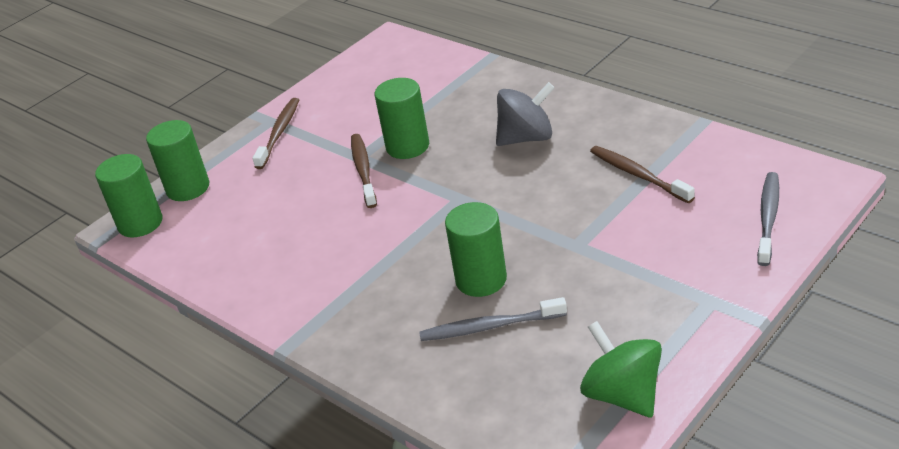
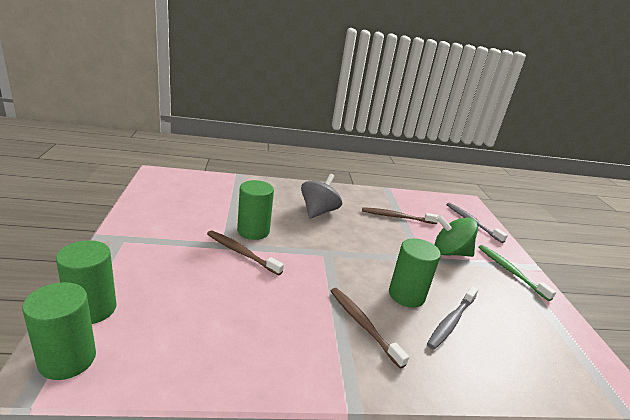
camera: 55 degrees left, 10 degrees down
(279, 133) = (138, 244): brown toothbrush -> brown toothbrush (363, 325)
(623, 395) = (558, 328): green spinning top -> green spinning top (450, 252)
(691, 308) = (510, 271): none -> green toothbrush

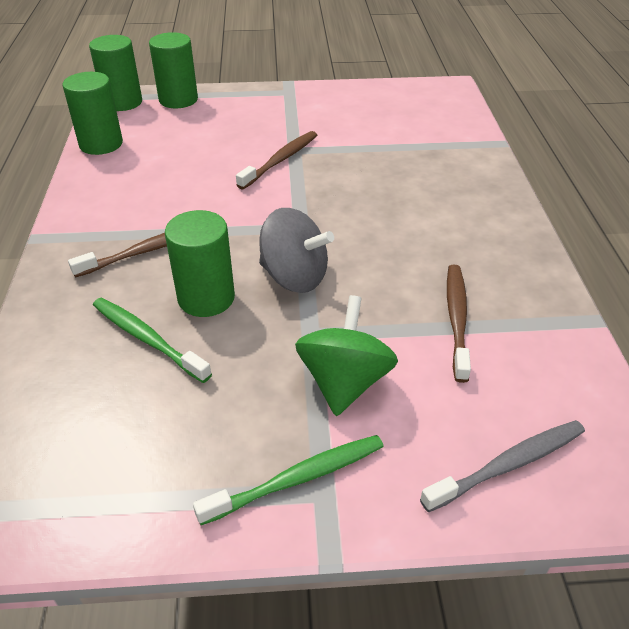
camera: 95 degrees right, 15 degrees up
(253, 231) = (334, 165): green cylinder -> green cylinder (101, 144)
(318, 211) = (422, 220): grey spinning top -> grey spinning top (294, 277)
(451, 321) = (148, 339): grey toothbrush -> green toothbrush

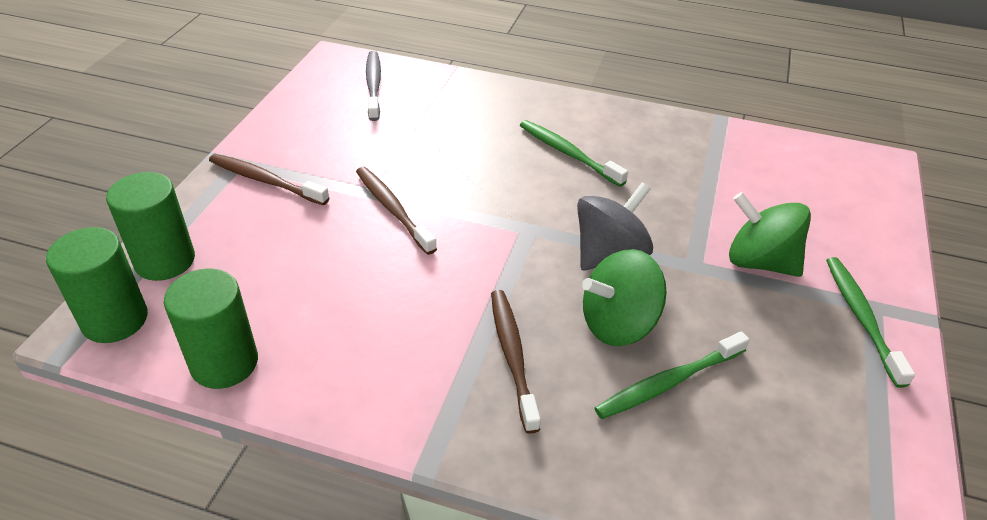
camera: 70 degrees left, 0 degrees up
(206, 298) = (618, 324): green cylinder -> green spinning top
(424, 226) = (568, 153): none -> green toothbrush
(457, 319) = (701, 179): brown toothbrush -> brown toothbrush (266, 181)
(507, 465) = (856, 208): grey toothbrush -> grey toothbrush (373, 85)

